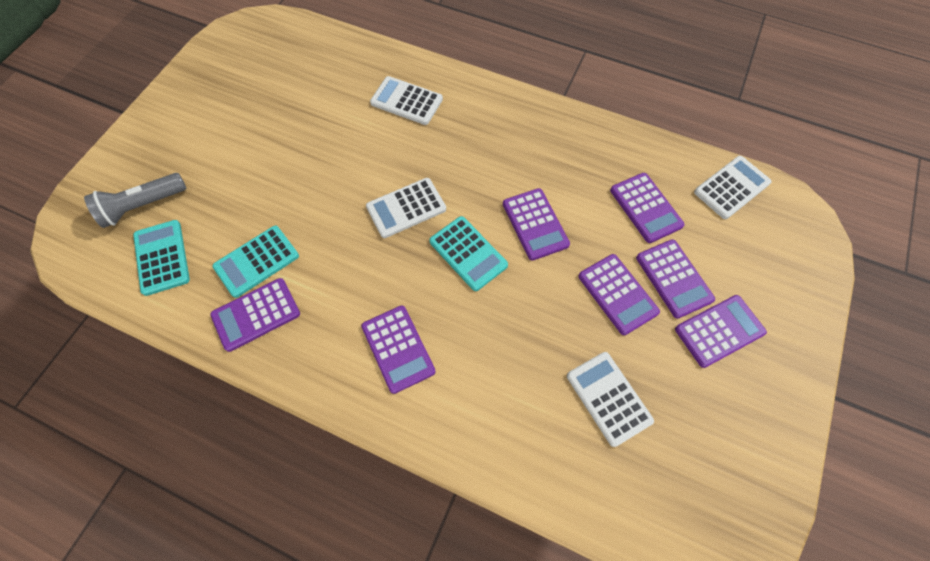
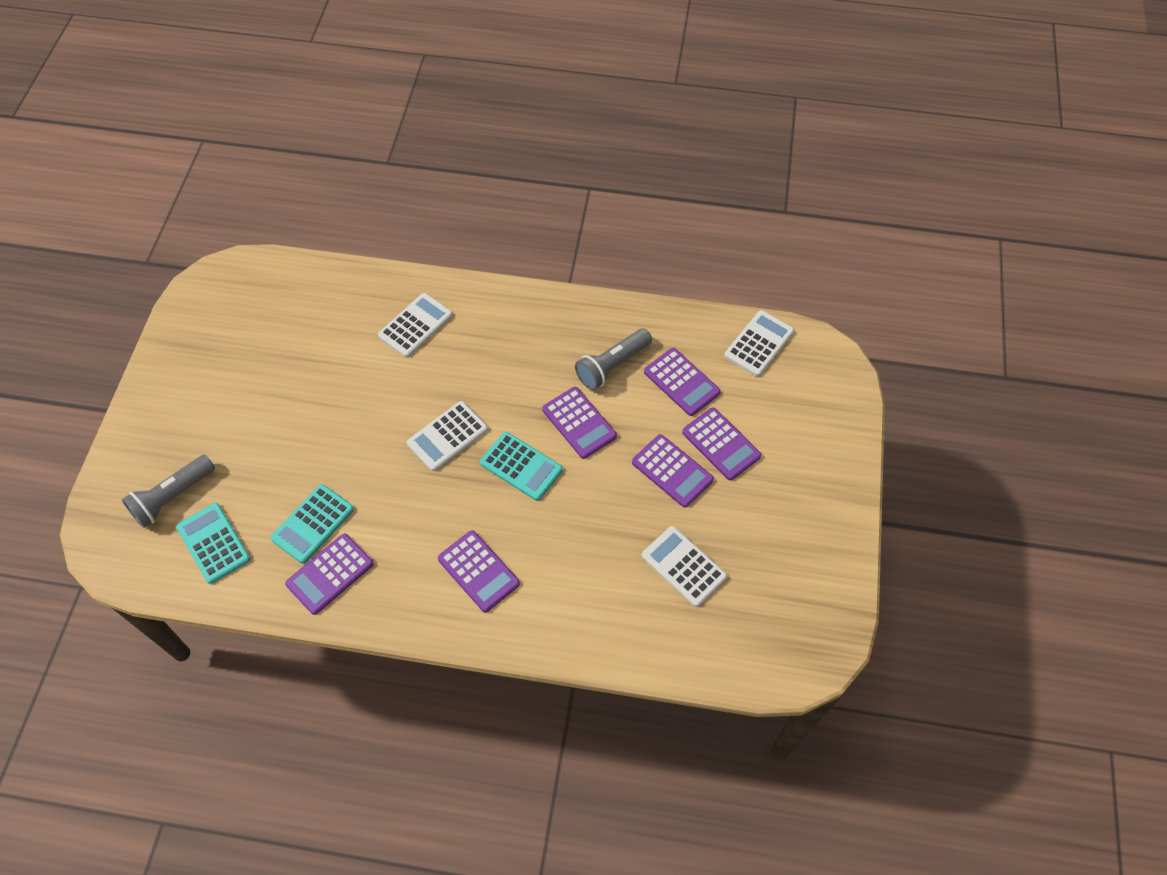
camera: 15 degrees left, 5 degrees down
(406, 101) = (415, 325): white calculator -> white calculator turned 120 degrees clockwise
(580, 177) = (612, 366): none -> grey flashlight
(719, 331) = (770, 482): purple calculator -> none

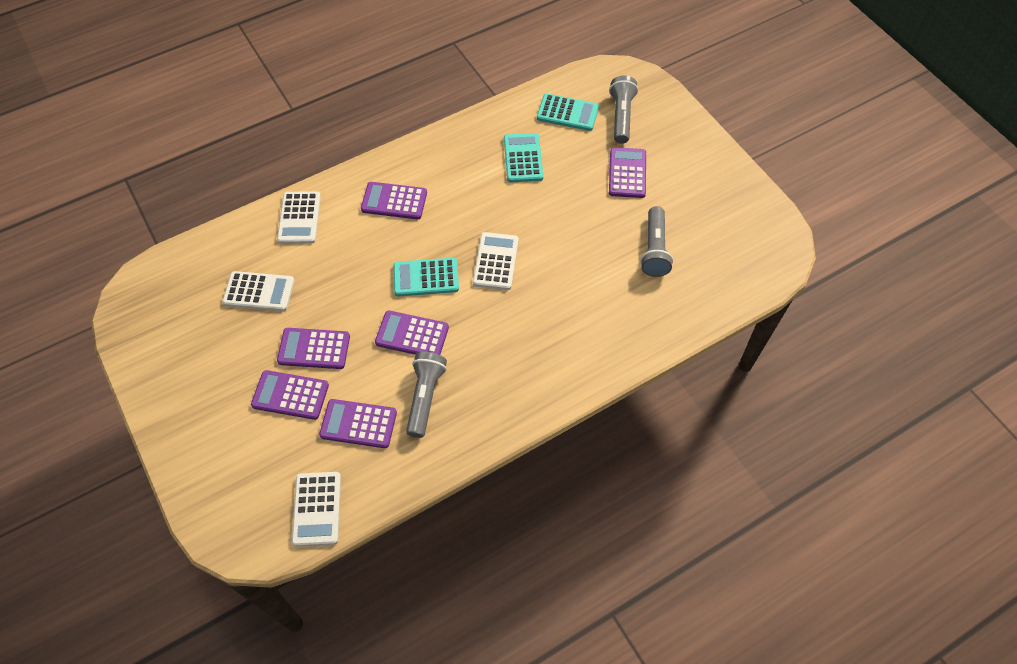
camera: 140 degrees right, 0 degrees up
(310, 349) = (654, 249): none -> grey flashlight
(330, 574) = (482, 142): purple calculator -> purple calculator (627, 173)
(415, 325) = (603, 319): white calculator -> white calculator (299, 218)

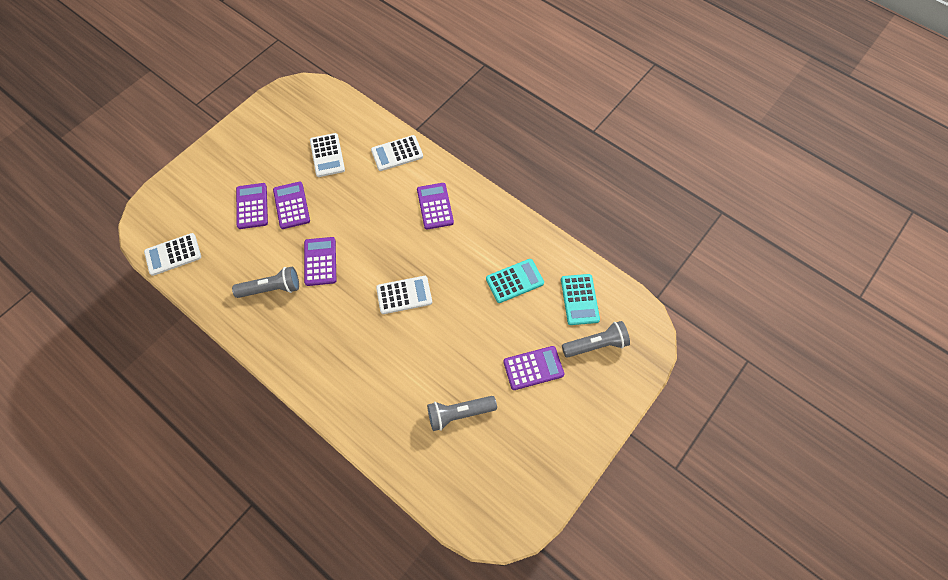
camera: 70 degrees right, 5 degrees up
(358, 424) = (240, 255): purple calculator -> none
(426, 278) = (373, 252): turquoise calculator -> none

